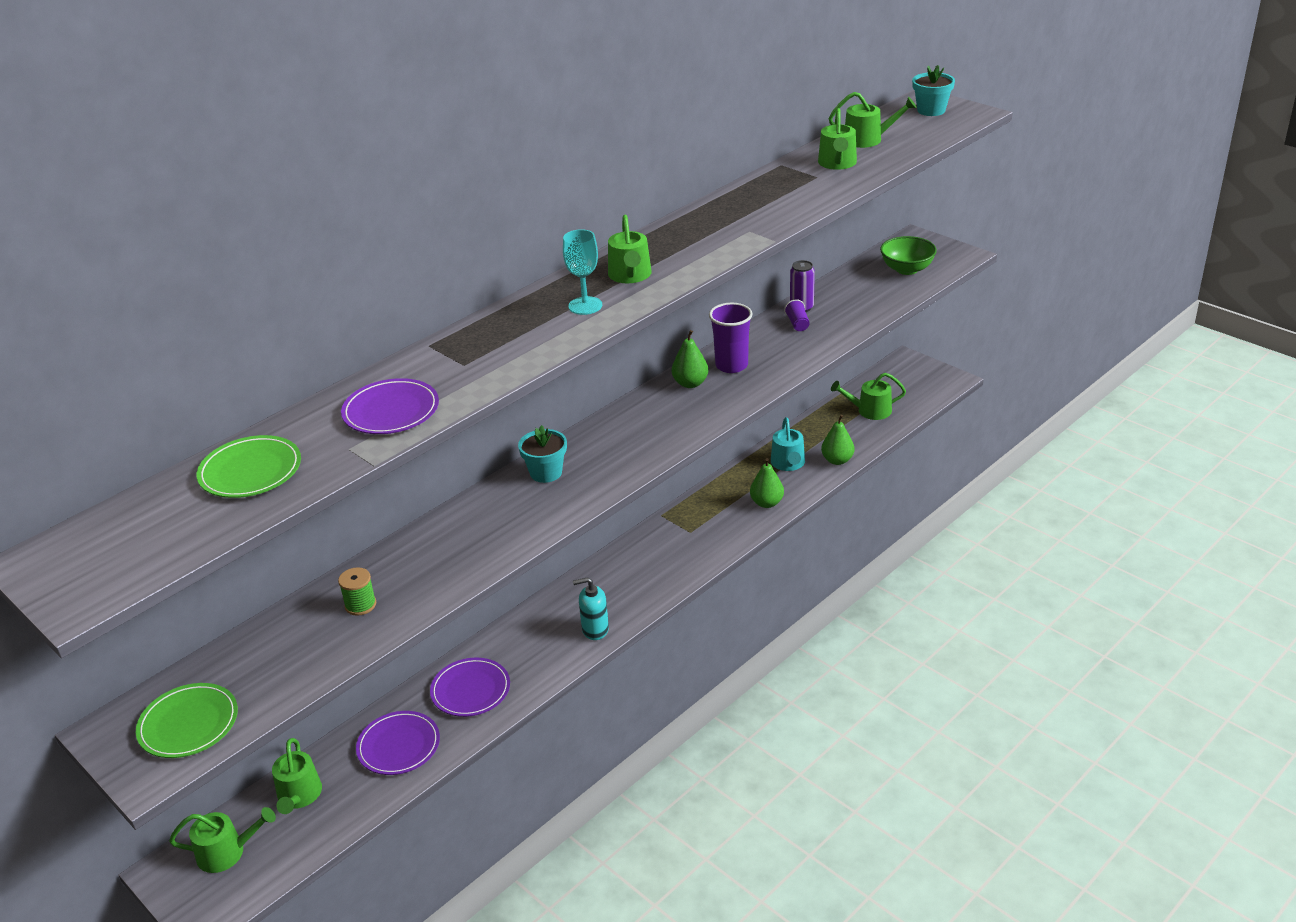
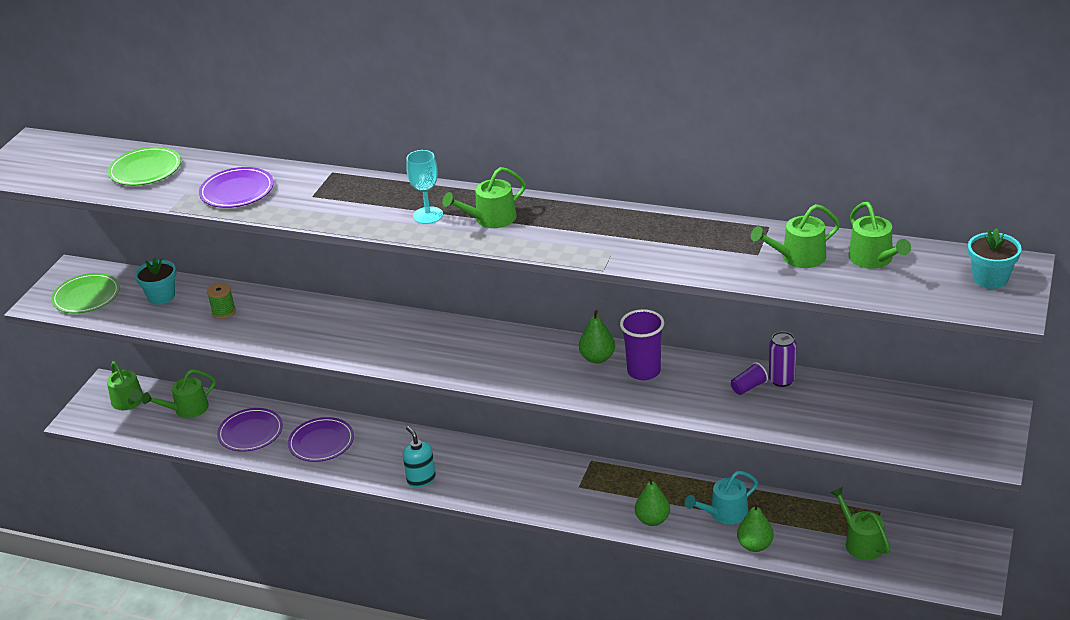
camera: 65 degrees right, 0 degrees up
(546, 473) = (419, 331): turquoise flower pot -> turquoise flower pot (161, 296)
(907, 269) = (922, 427): green bowl -> none

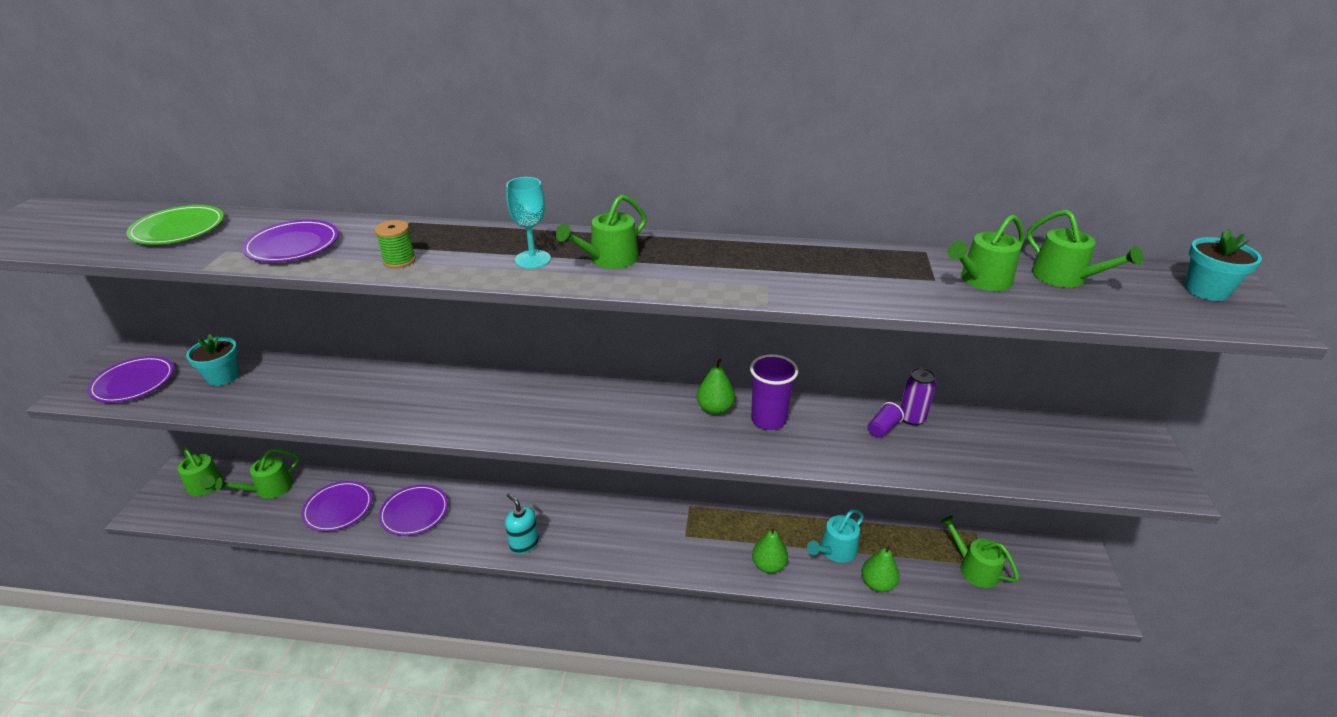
camera: 15 degrees left, 0 degrees up
(86, 296) = (134, 382): green plate -> purple plate
(224, 311) = (295, 388): green spool -> green spool (399, 260)

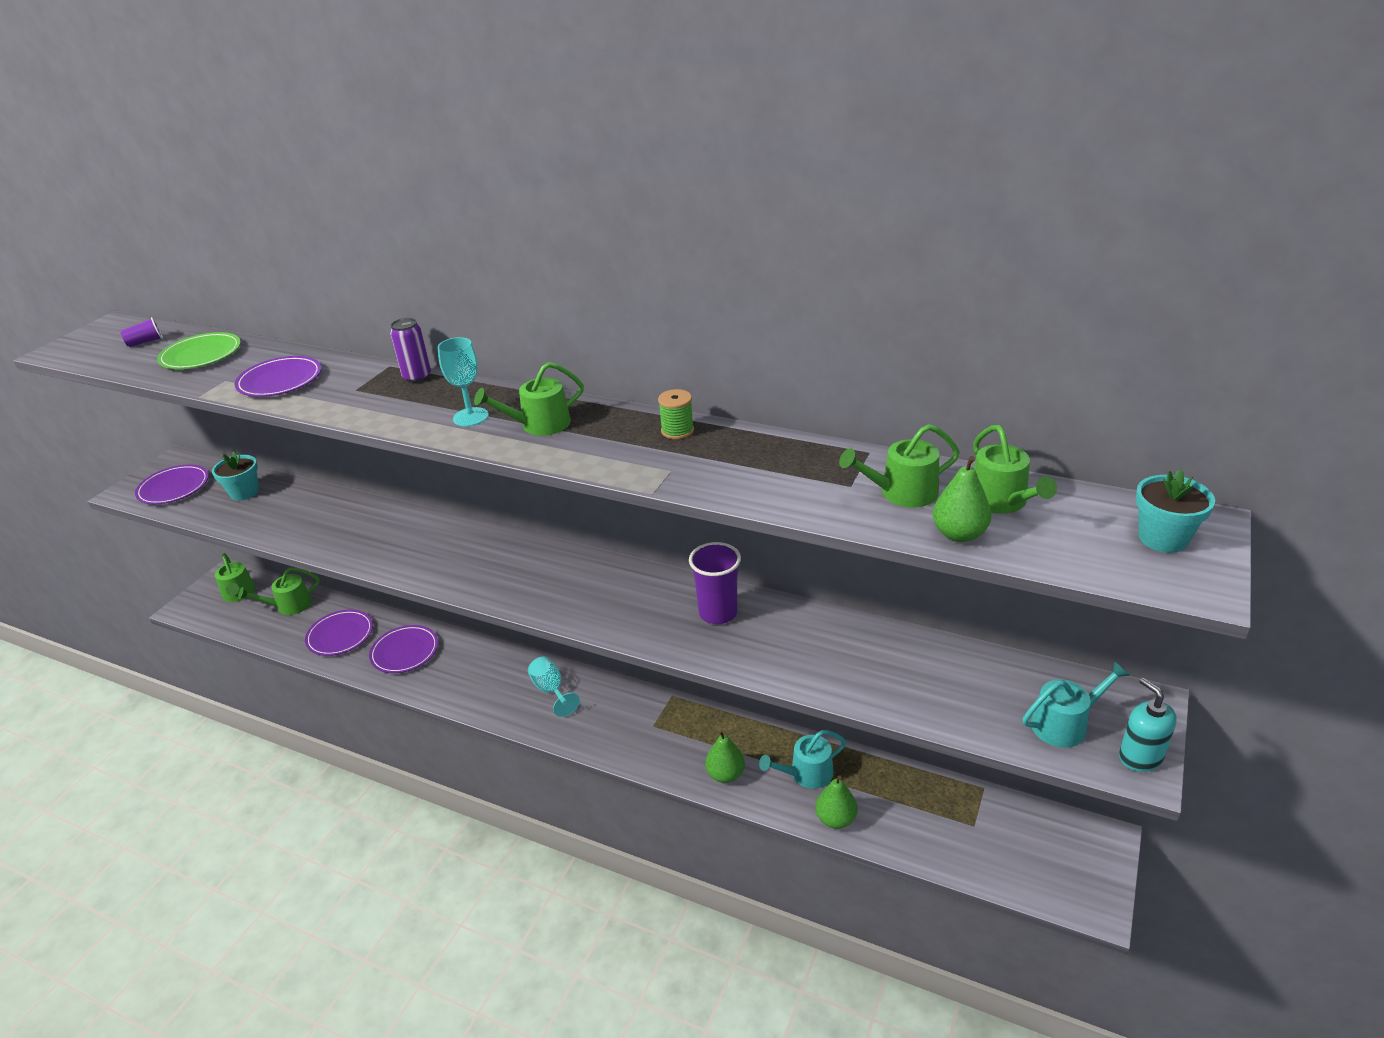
camera: 20 degrees right, 0 degrees up
(399, 260) = (356, 405): green spool -> green spool (677, 431)
(524, 544) = (491, 702): turquoise soap dispenser -> turquoise soap dispenser (1140, 757)
(577, 522) = (551, 690): none -> turquoise goblet
(715, 409) = (669, 593): green pear -> green pear (959, 534)
(882, 428) = (836, 642): purple cup -> purple cup (145, 342)
(912, 418) = (876, 637): purple can -> purple can (417, 377)
(974, 568) = (959, 827): green watering can -> none
(1096, 463) = (1064, 724): none -> turquoise watering can

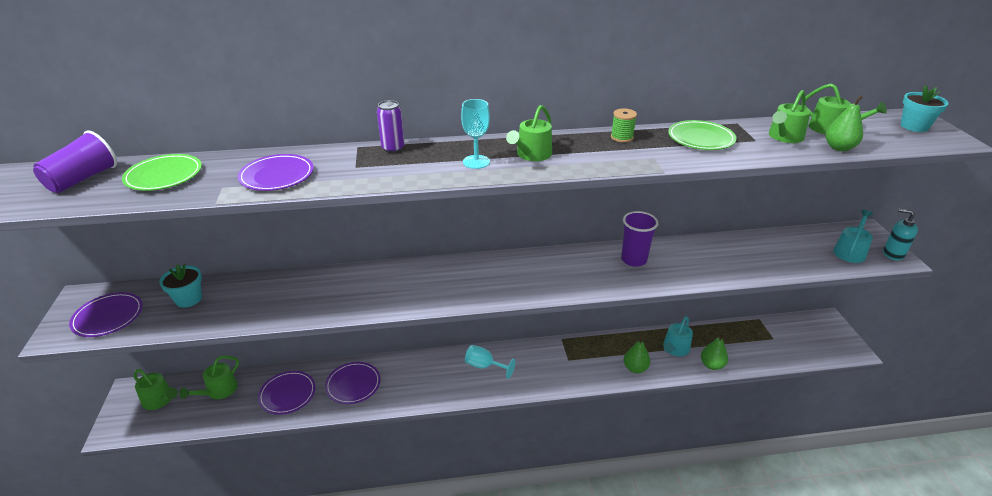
camera: 35 degrees left, 0 degrees up
(145, 342) = (83, 179): purple cup -> purple cup, size x1.93
(776, 461) = (701, 138): none -> green plate

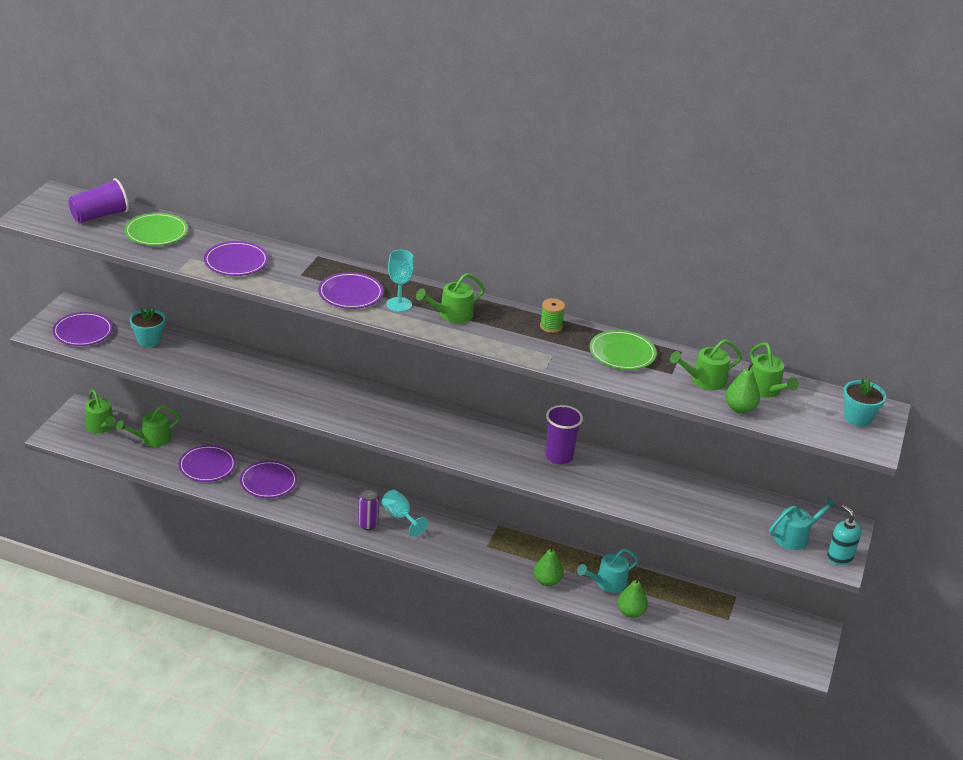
camera: 25 degrees right, 0 degrees up
(393, 148) = (344, 268): purple can -> purple can (368, 524)
(421, 167) = (350, 294): none -> purple plate

